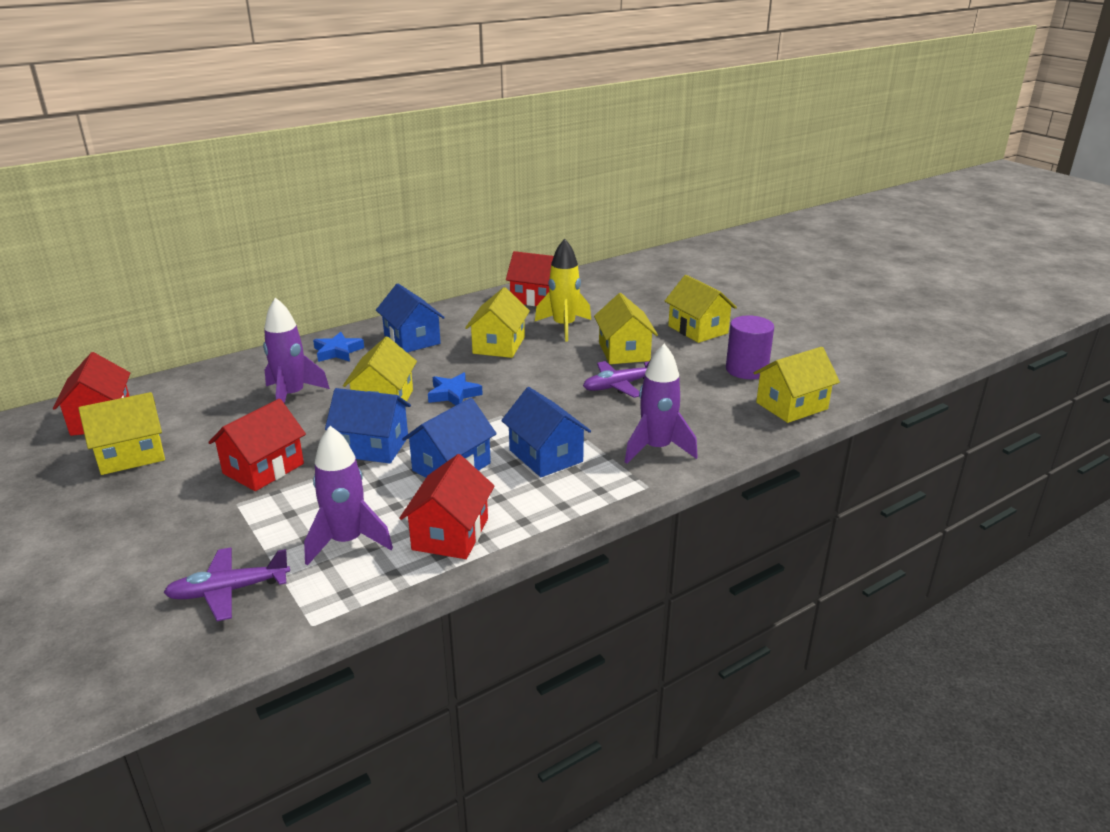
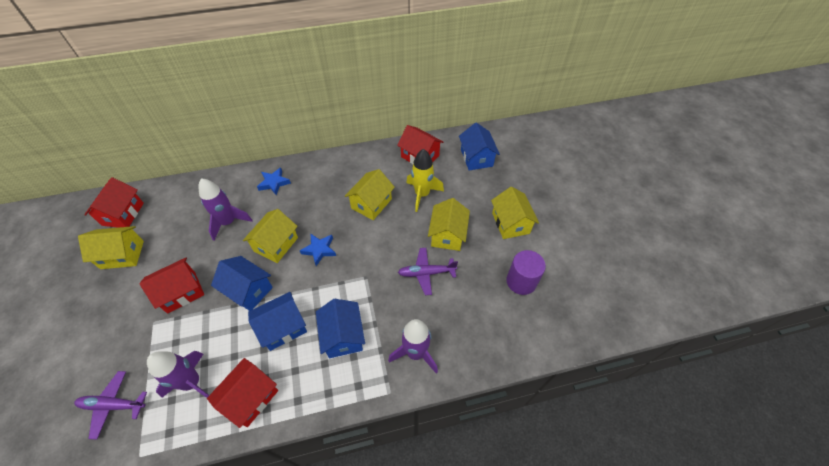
camera: 20 degrees right, 25 degrees up
(412, 339) = (322, 182): blue house -> blue house (476, 158)
(791, 406) = (532, 335): yellow house -> none

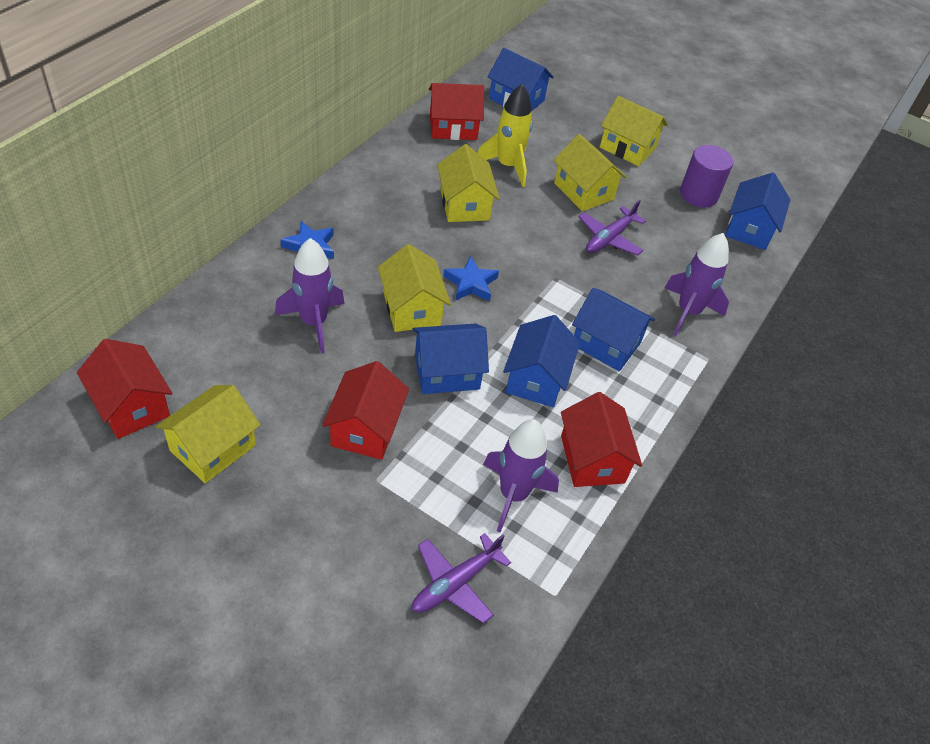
camera: 50 degrees left, 5 degrees down
(529, 327) = (749, 229): none -> blue house

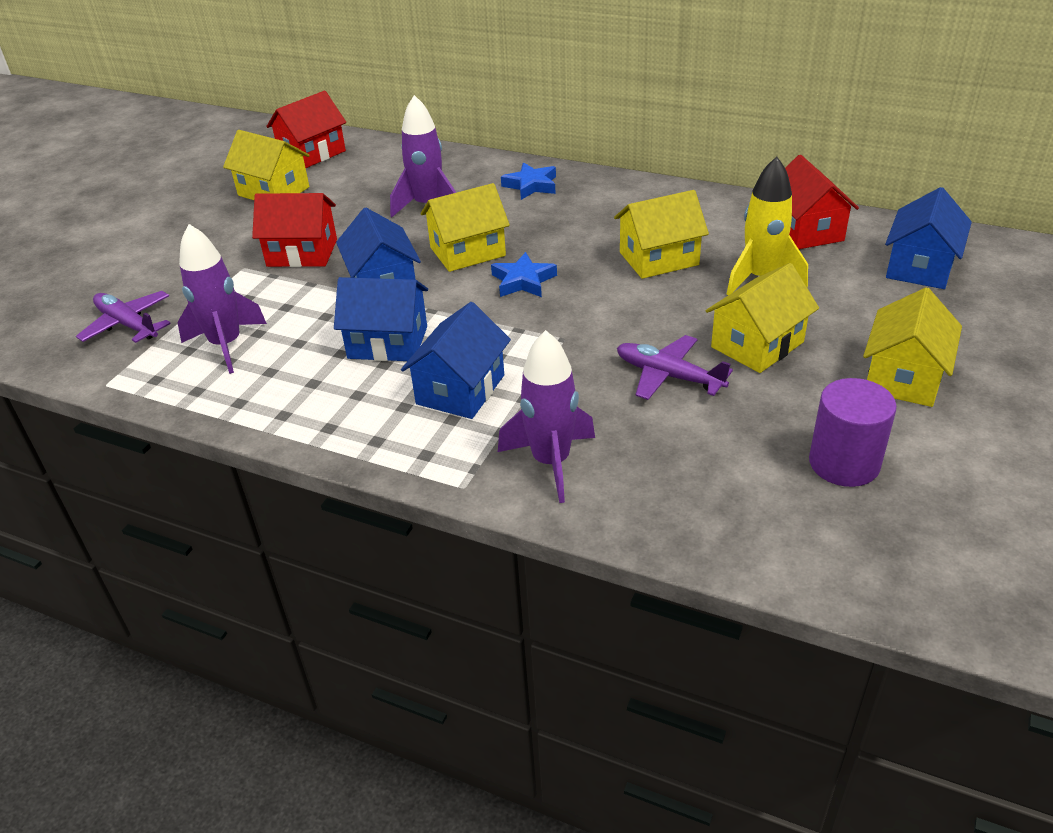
camera: 90 degrees right, 10 degrees down
(592, 459) = (275, 394): red house -> none
(749, 229) = (797, 531): blue house -> none

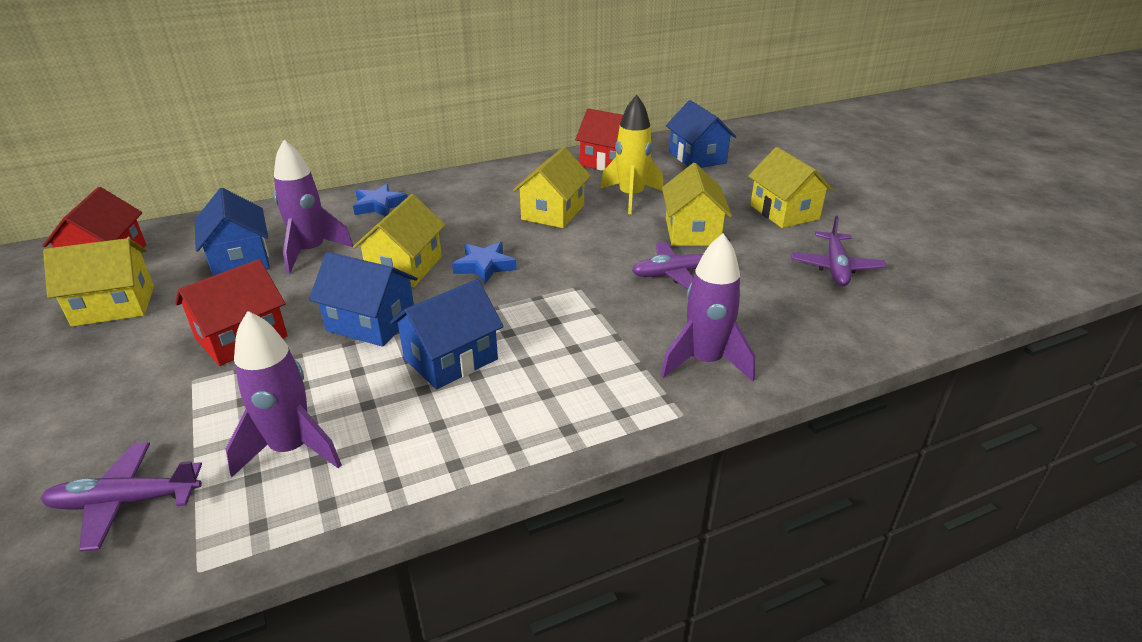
camera: 50 degrees left, 5 degrees down
(460, 389) = (566, 356): blue house -> blue house (240, 260)
(844, 463) = (835, 267): purple cylinder -> purple plane

